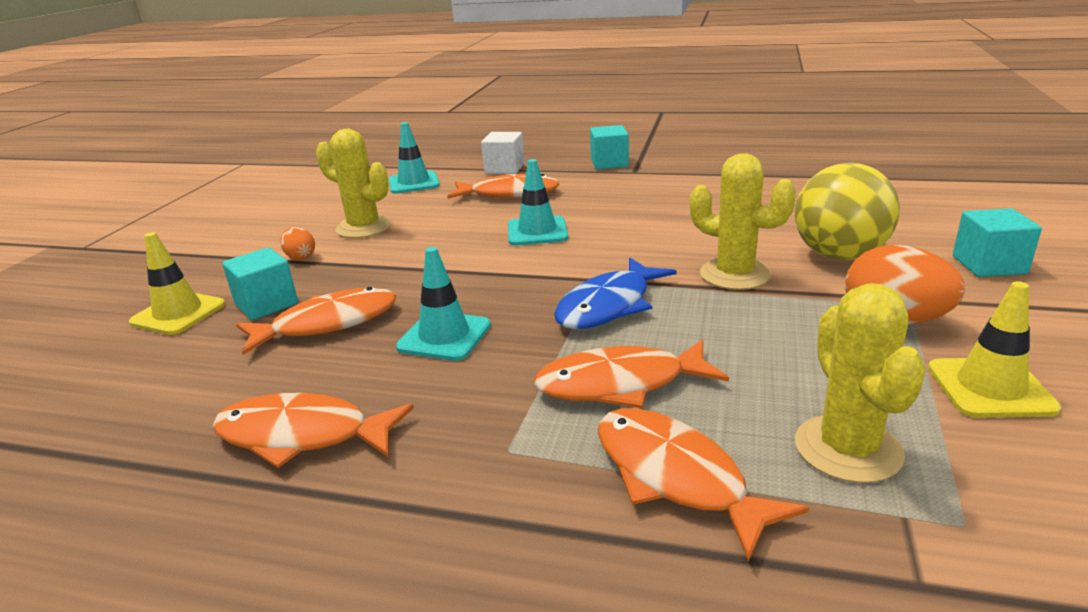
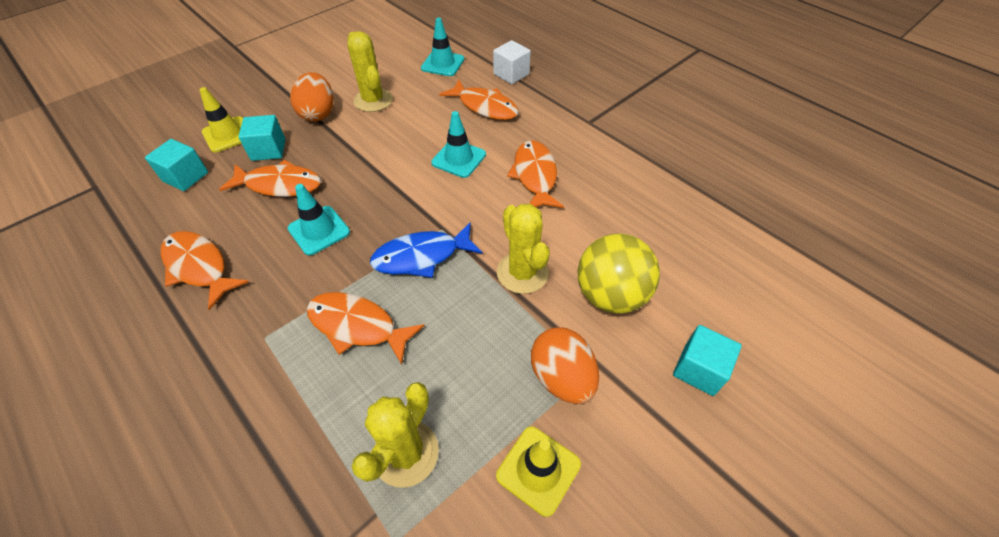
camera: 30 degrees right, 25 degrees up
(300, 257) = (318, 113): orange egg -> orange egg, size x1.88
(609, 163) = (584, 102): turquoise cube -> turquoise cube (185, 177)
(675, 476) = (310, 409): orange fish -> orange fish (535, 176)

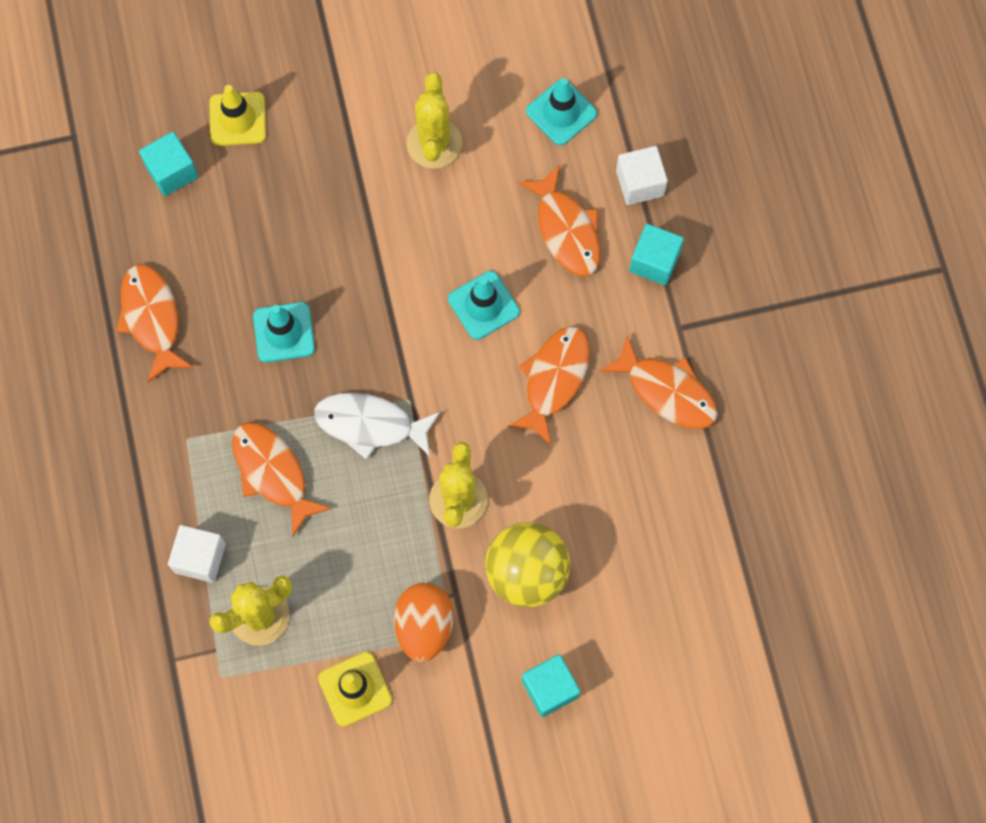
camera: 30 degrees right, 20 degrees up
(268, 150) = (275, 173): turquoise cube -> turquoise cube (654, 262)
(279, 185) = (267, 240): orange fish -> orange fish (667, 391)
(318, 113) = (356, 134): orange egg -> none
(319, 431) = (200, 558): none -> white cube
(421, 256) = (370, 424): blue fish -> white fish

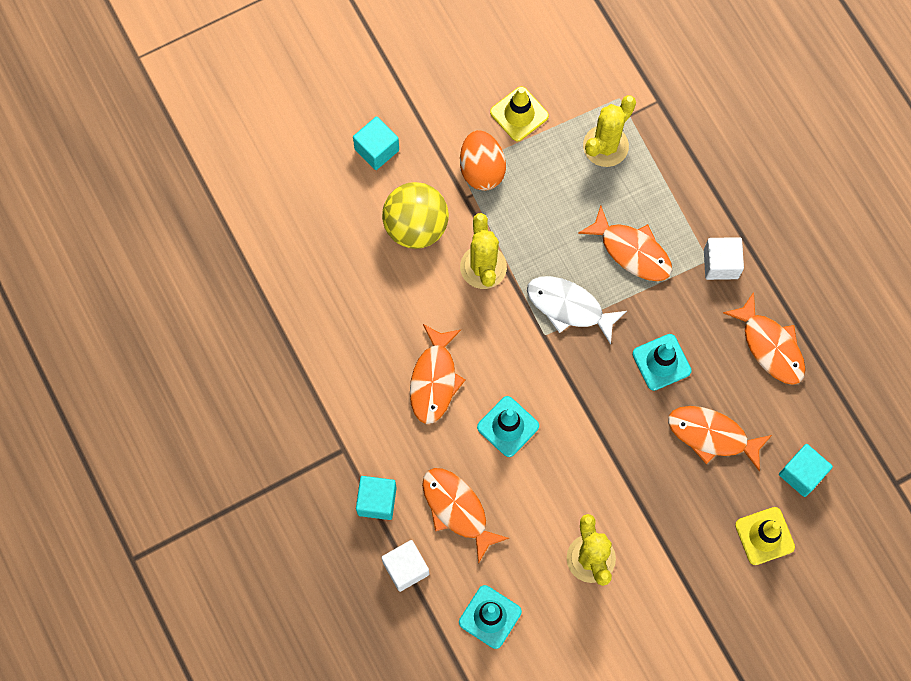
camera: 165 degrees right, 0 degrees up
(200, 558) = (664, 175): white cube -> white cube (721, 264)
(370, 424) = (569, 307): white fish -> white fish turned 150 degrees counterclockwise
(667, 391) = (341, 394): orange fish -> orange fish (712, 435)

